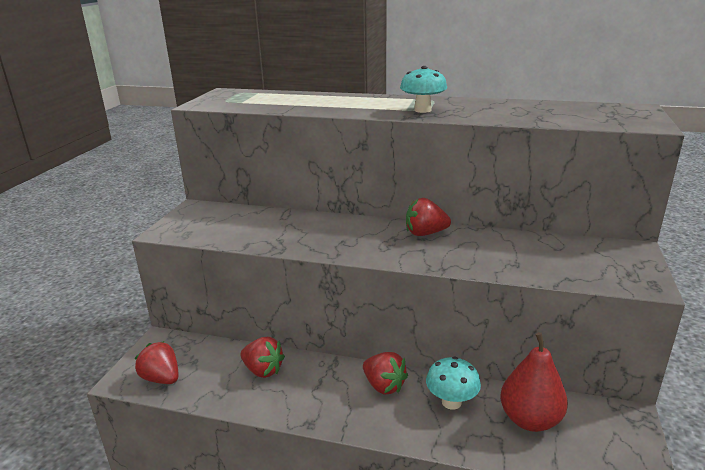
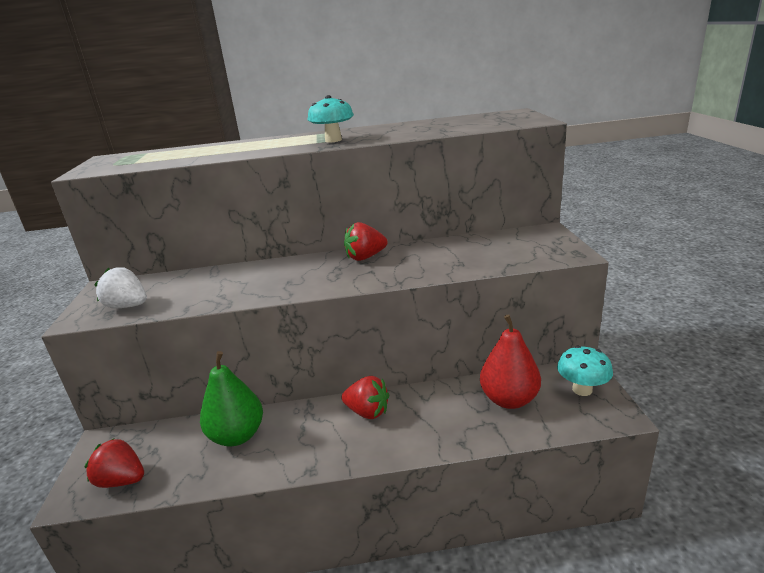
camera: 20 degrees left, 0 degrees up
(203, 230) = (128, 306): none -> white strawberry
(263, 370) = (237, 436): red strawberry -> green pear
(451, 402) = (436, 406): turquoise mushroom -> turquoise mushroom (582, 389)

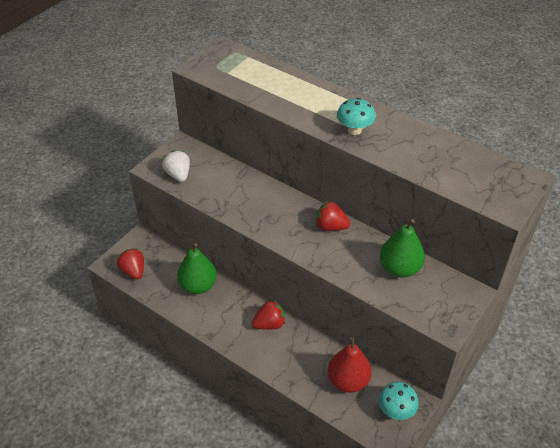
camera: 40 degrees right, 20 degrees up
(367, 412) = (269, 324): red strawberry -> red strawberry turned 90 degrees counterclockwise
(470, 247) = (399, 268): none -> green pear

